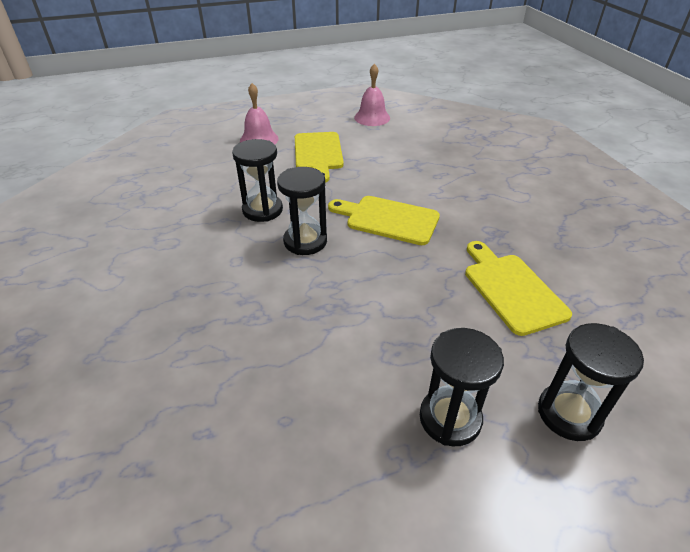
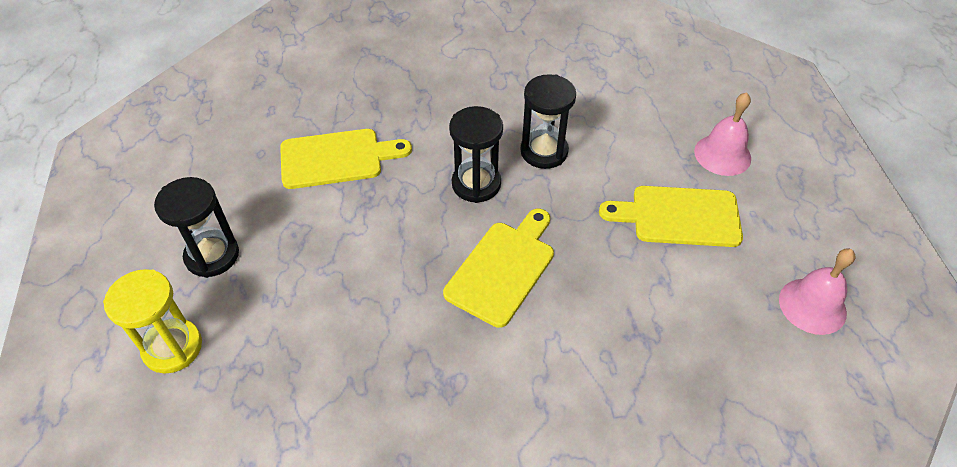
camera: 100 degrees right, 10 degrees up
(511, 289) = (339, 363): yellow cutting board -> yellow cutting board (336, 158)
(569, 414) = (172, 347): black hourglass -> yellow hourglass

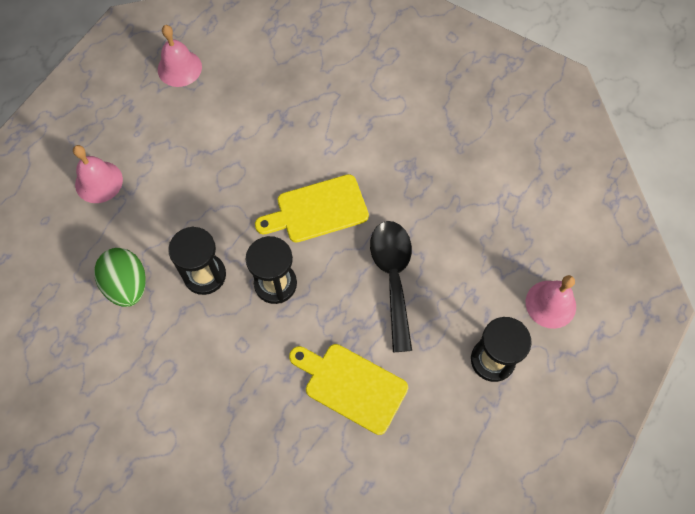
camera: 140 degrees left, 15 degrees up
(172, 347) = (550, 304): yellow hourglass -> pink bell
(369, 261) = (393, 277): none -> black spoon
(595, 107) = (127, 285): none -> green egg
(679, 216) = (180, 163): yellow cutting board -> none

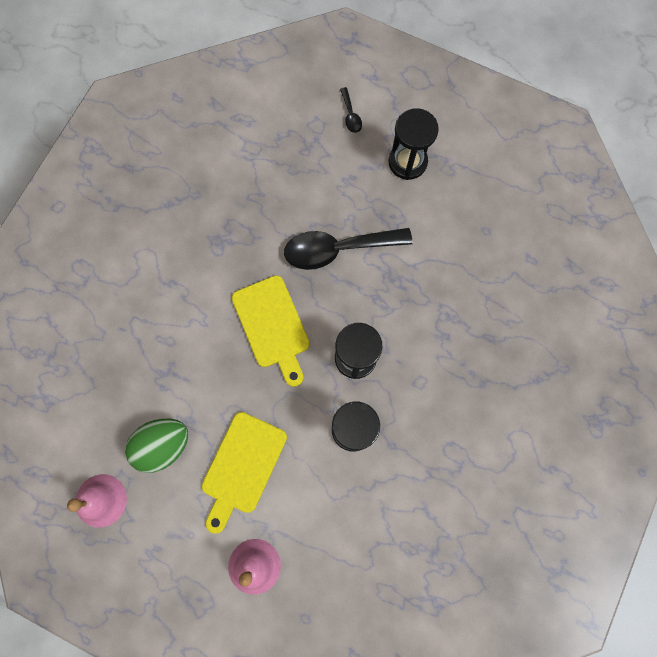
camera: 95 degrees left, 10 degrees up
(127, 285) = (371, 508): green egg -> green egg (163, 445)
(351, 386) = (446, 278): yellow cutting board -> yellow cutting board (242, 466)
(550, 304) = (350, 115): pink bell -> black spoon

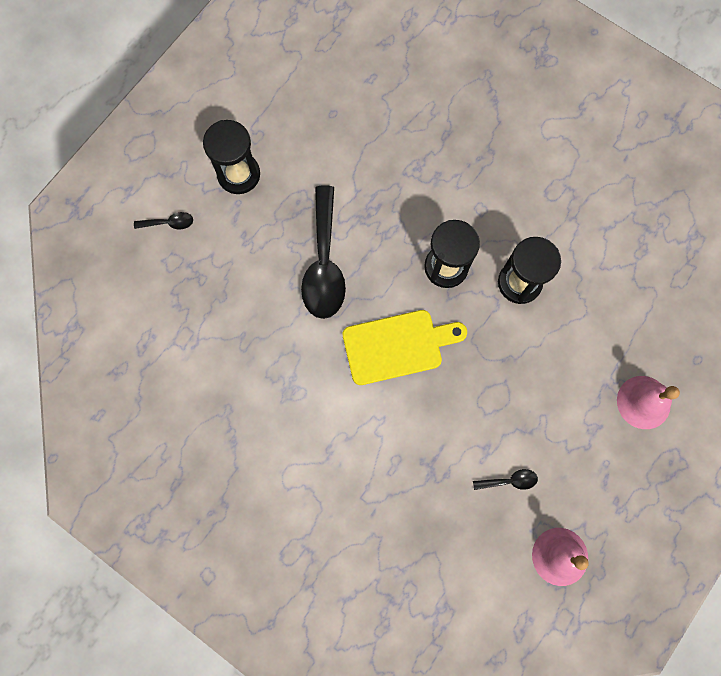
camera: 80 degrees left, 0 degrees up
(163, 445) = (509, 481): green egg -> black spoon
(242, 466) = (543, 400): yellow cutting board -> none

